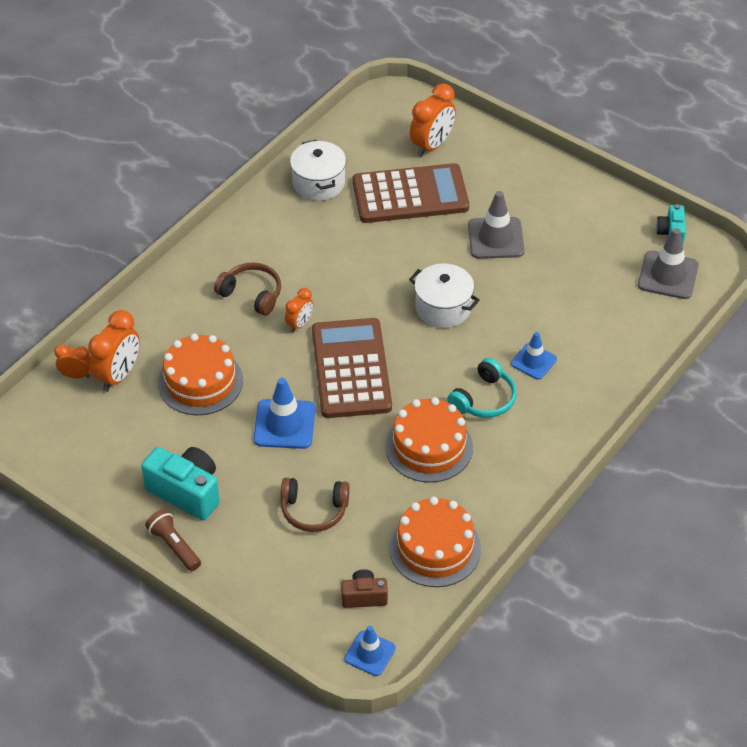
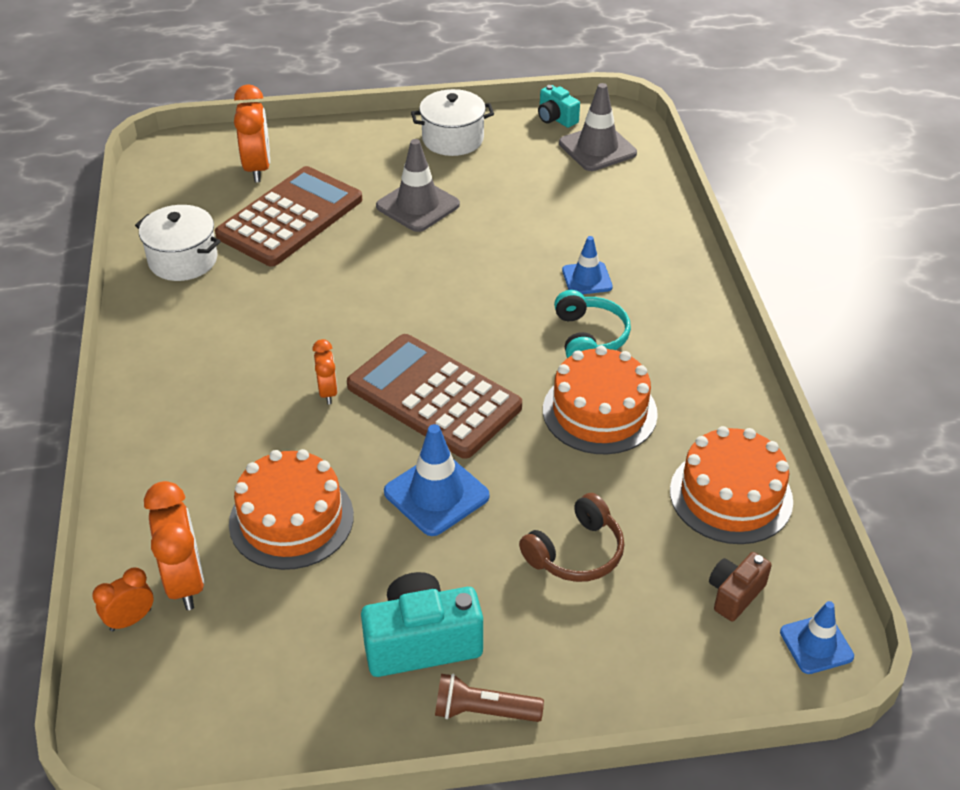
camera: 45 degrees left, 5 degrees down
(252, 294) = (240, 399): brown headphones -> none
(443, 308) = (448, 288): white pot -> white pot (453, 139)

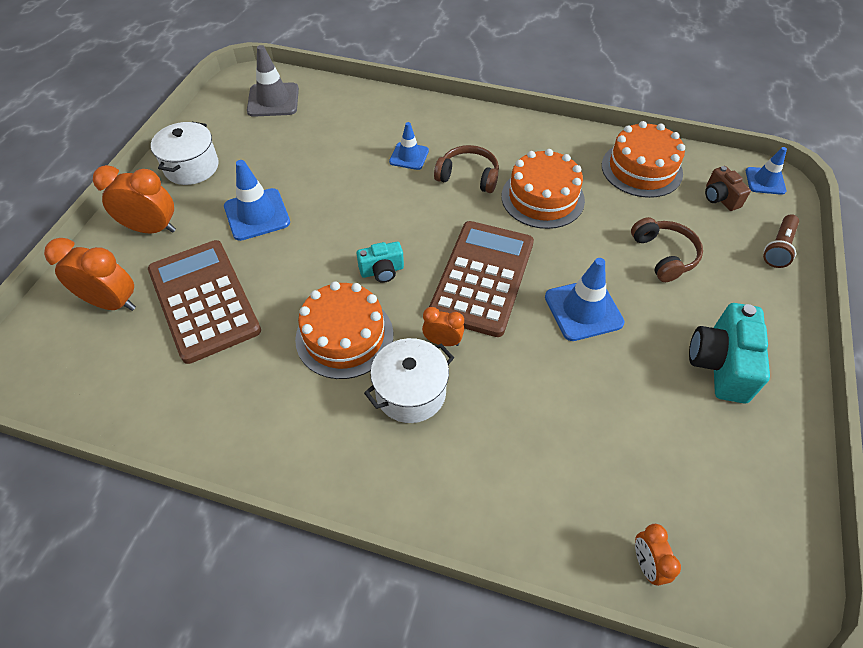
camera: 65 degrees left, 10 degrees up
(183, 260) = (199, 399): white pot -> white pot (410, 392)
(185, 582) = (616, 507): orange clock -> orange clock (152, 229)
(291, 519) = (574, 409): orange cake -> orange cake (344, 336)
(418, 205) = (257, 214): grey traffic cone -> blue traffic cone
(434, 396) = (482, 278): brown calculator -> brown calculator turned 135 degrees clockwise
(483, 711) = (786, 350): brown flashlight -> brown flashlight (778, 248)
(556, 118) = (219, 106): turquoise camera -> turquoise camera (382, 271)
(589, 337) = (468, 176): turquoise headphones -> brown headphones

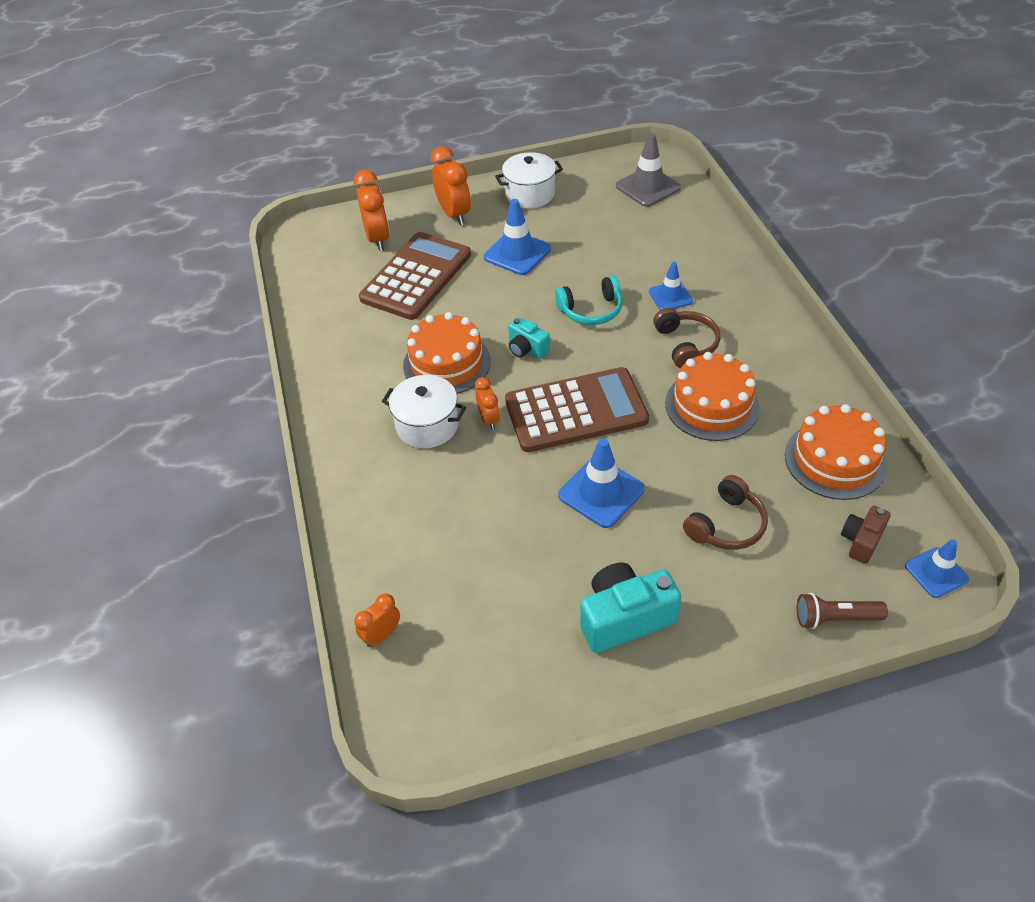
camera: 60 degrees right, 5 degrees down
(377, 207) = (591, 310): none -> turquoise headphones

